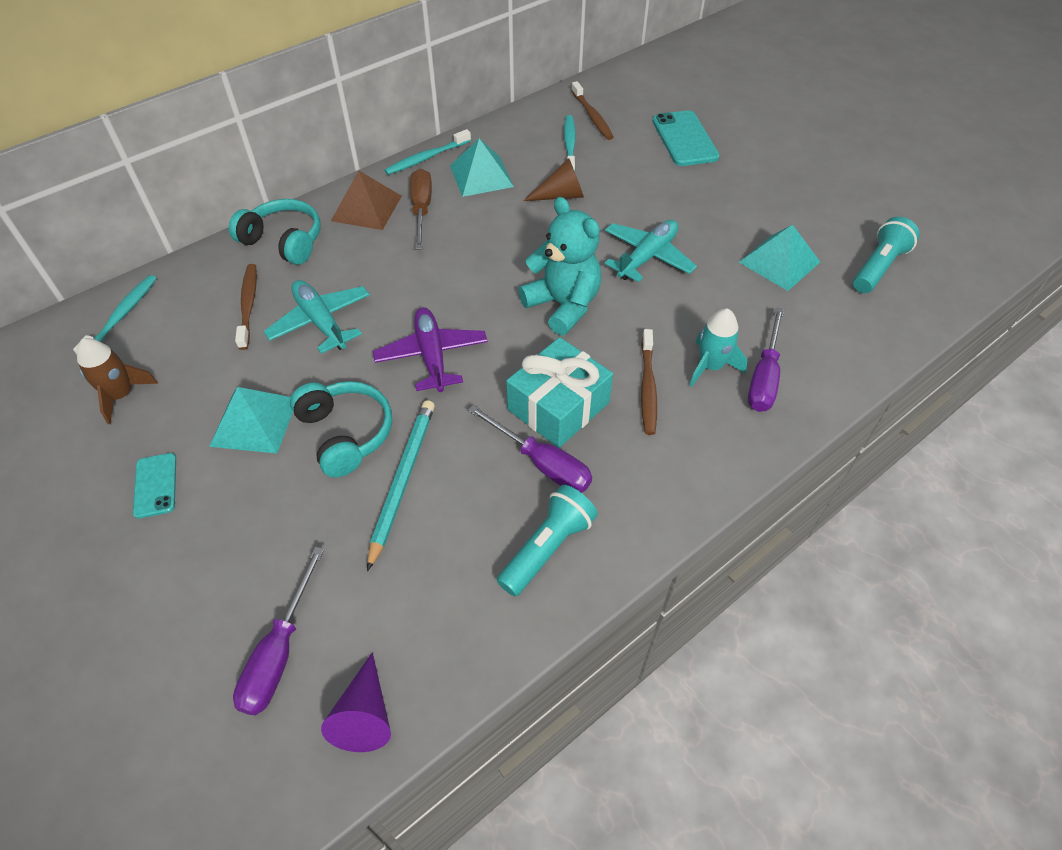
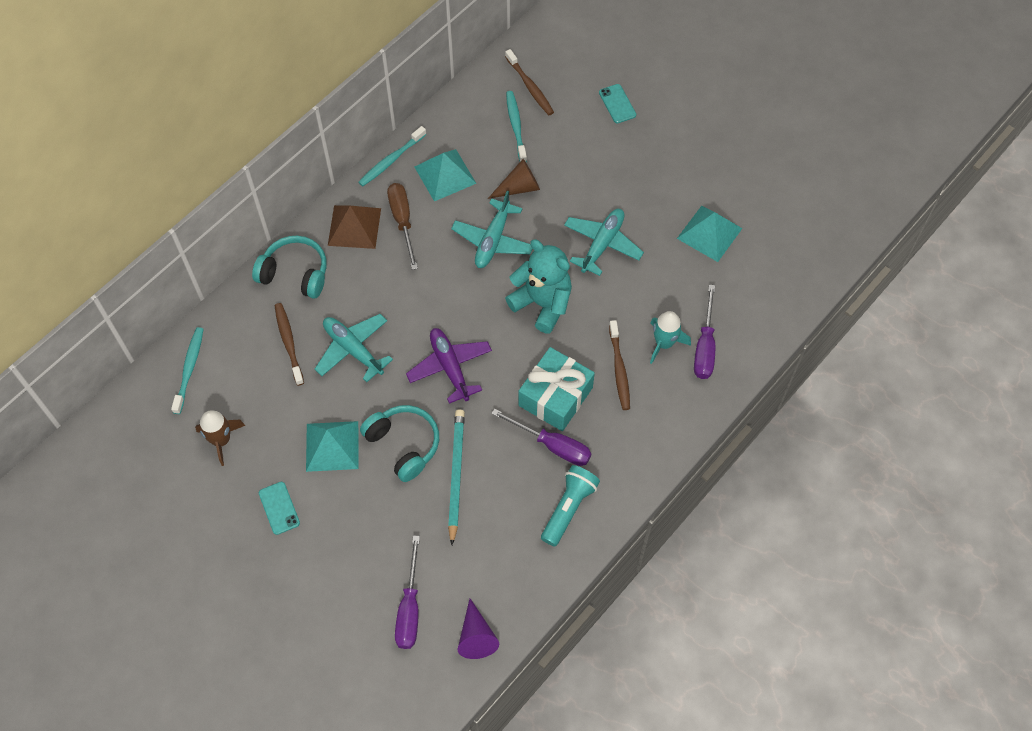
camera: 10 degrees left, 10 degrees up
(519, 238) = (493, 240): none -> turquoise plane
(684, 139) = (617, 104): turquoise phone -> turquoise phone, size x0.58
(878, 267) = (788, 227): turquoise flashlight -> none

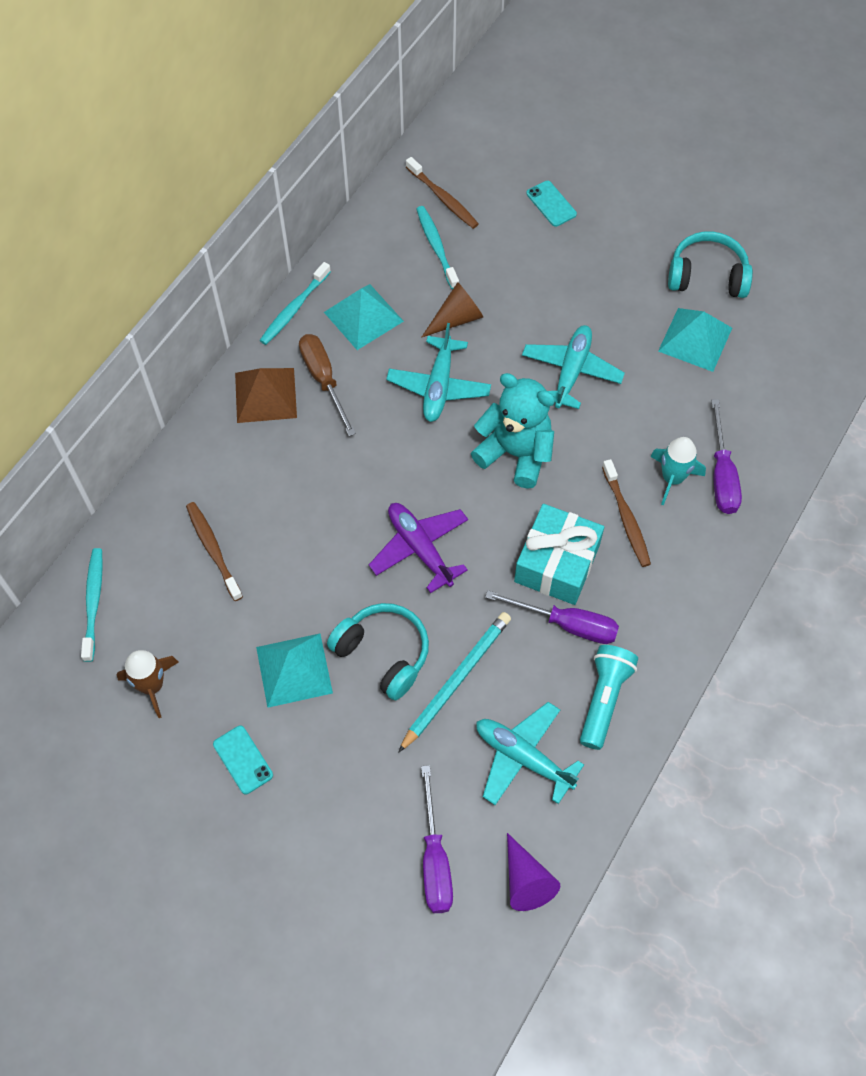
camera: 10 degrees left, 0 degrees up
(295, 273) = (203, 463): turquoise headphones -> turquoise headphones (707, 276)
(353, 350) = (295, 545): turquoise plane -> turquoise plane (523, 757)
(456, 475) = (456, 680): turquoise pencil -> turquoise pencil turned 45 degrees clockwise

